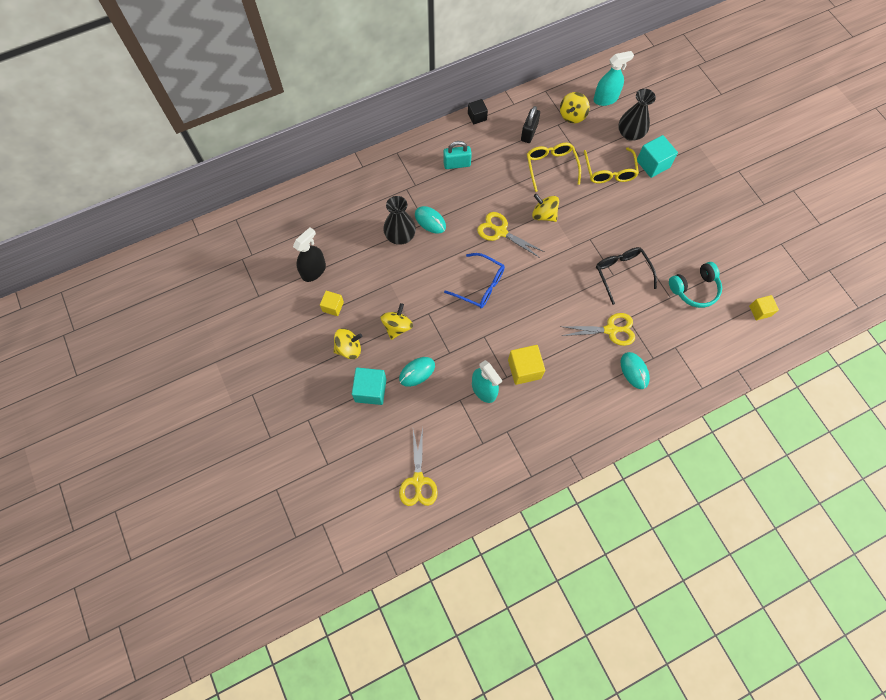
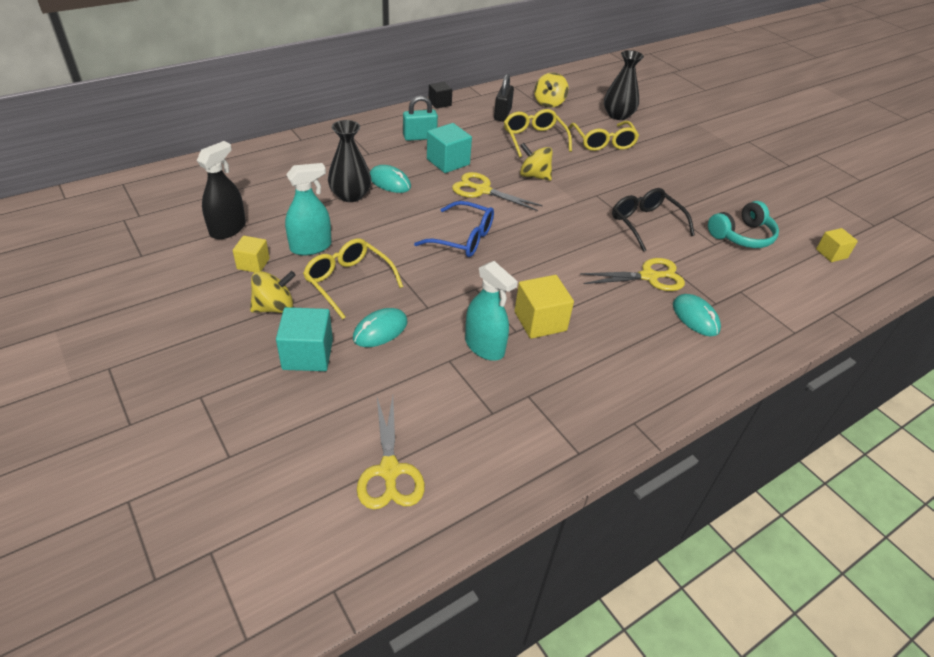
camera: 10 degrees left, 25 degrees down
(397, 327) = (348, 282): yellow spinning top -> yellow glasses
(605, 99) = (582, 92): turquoise spray bottle -> turquoise spray bottle (311, 247)
(653, 164) = (651, 136): turquoise cube -> turquoise cube (448, 162)

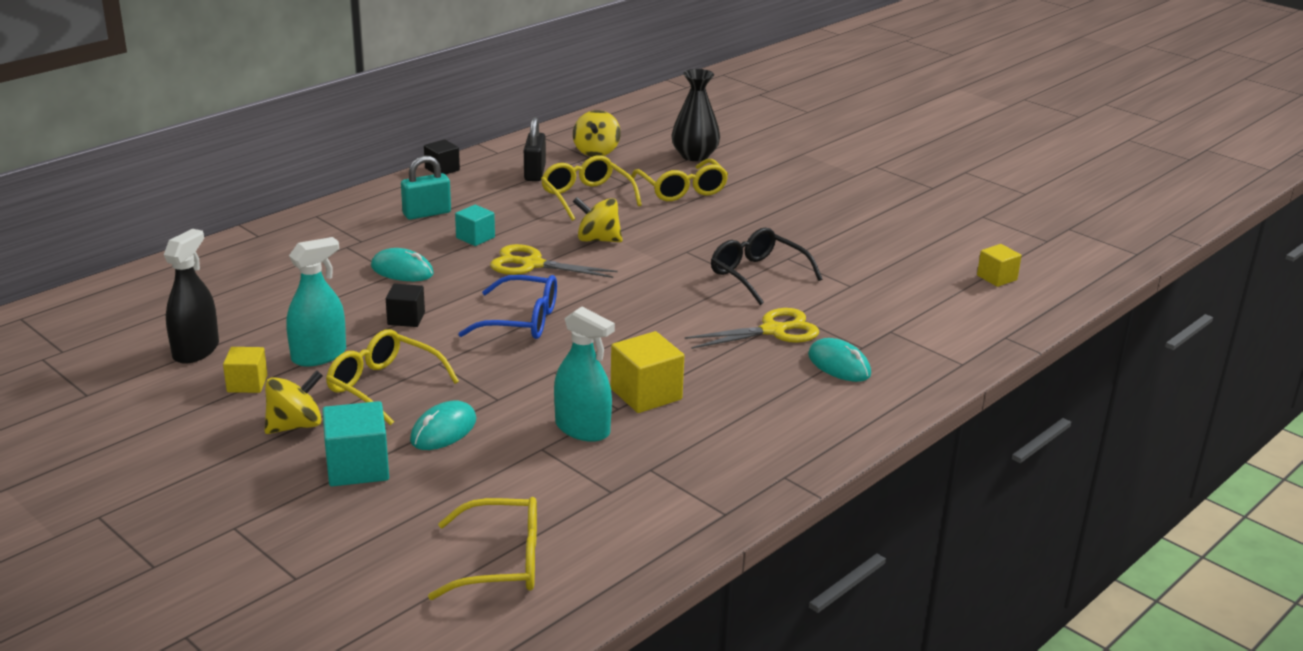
camera: 10 degrees left, 15 degrees down
(350, 195) = (352, 292): black vase -> none
(381, 224) = (406, 318): none -> black cube
(389, 471) = (501, 562): yellow scissors -> yellow glasses
(448, 162) = (475, 237): turquoise cube -> turquoise cube, size x0.63
(742, 236) = (883, 273): turquoise headphones -> none

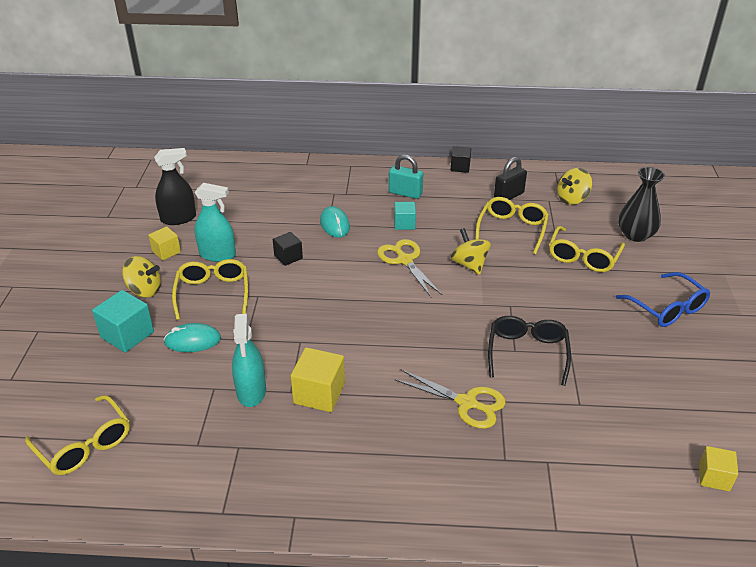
camera: 50 degrees right, 10 degrees up
(521, 321) = (338, 295): blue glasses -> blue glasses (667, 308)
(839, 365) = (465, 461): turquoise mouse -> none

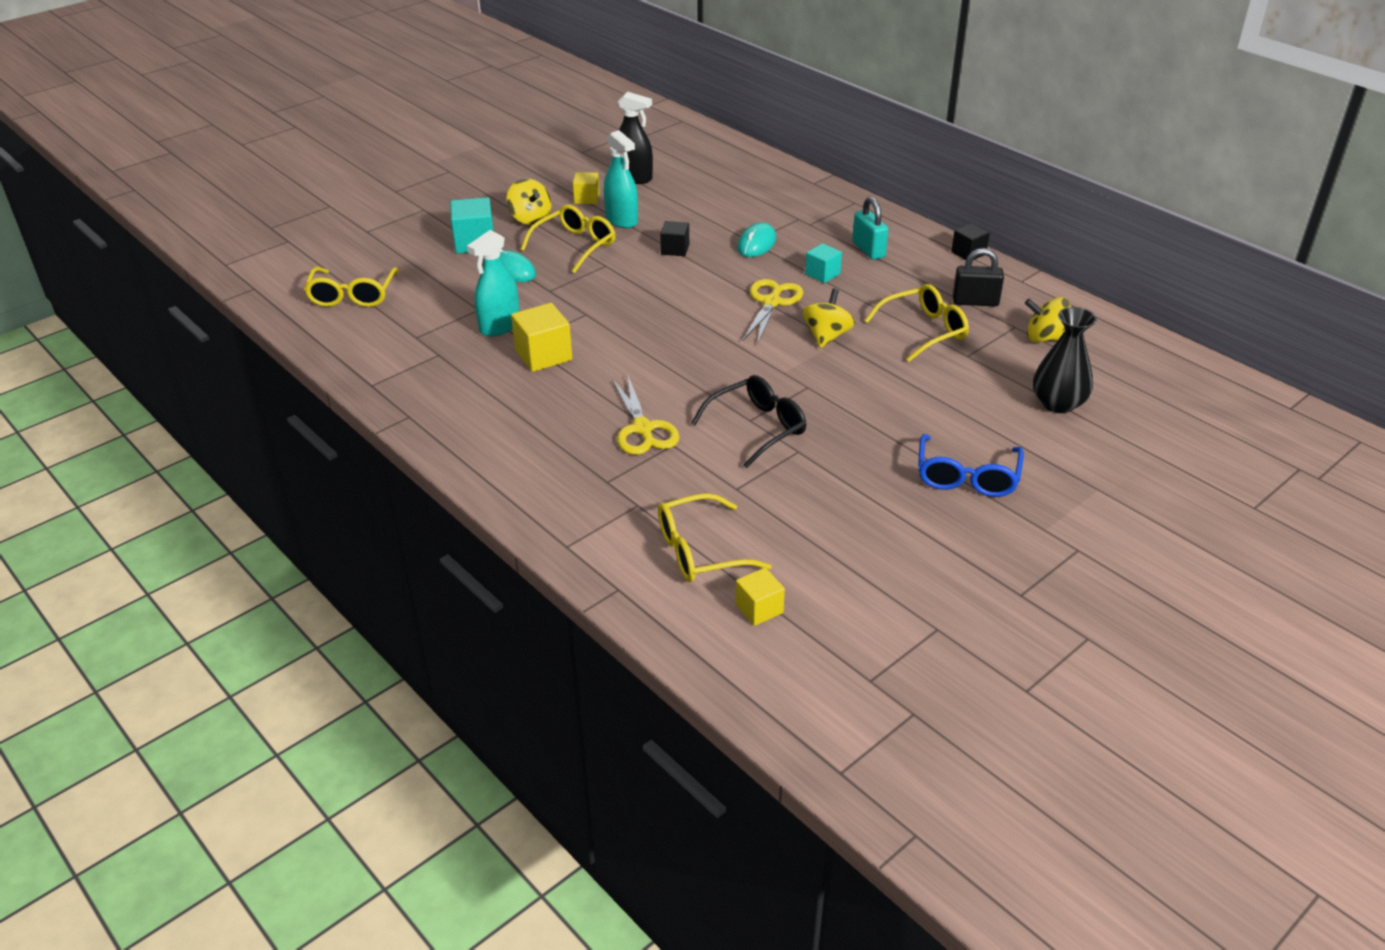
camera: 45 degrees right, 0 degrees up
(583, 257) = (957, 390): yellow glasses -> yellow glasses (700, 551)

